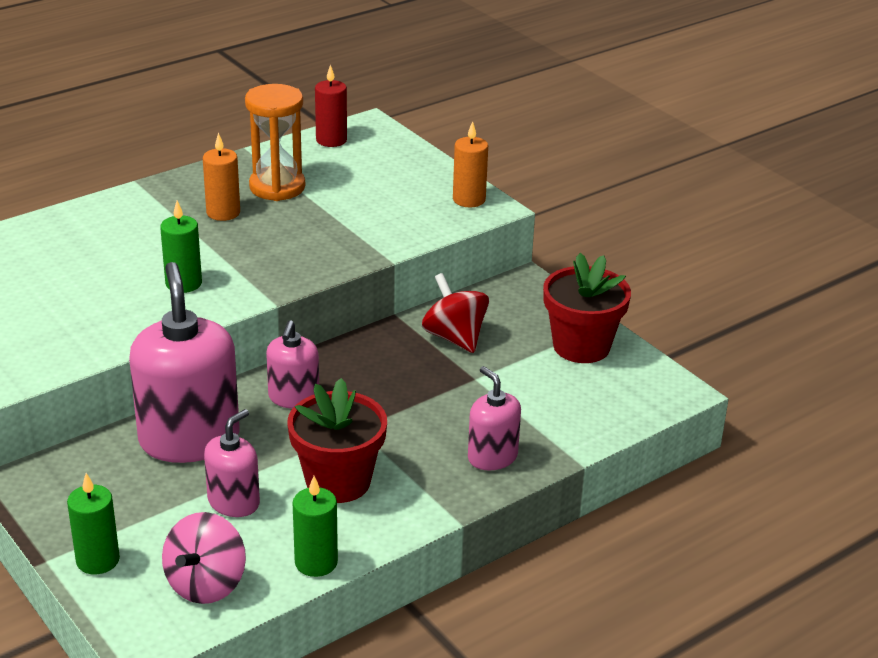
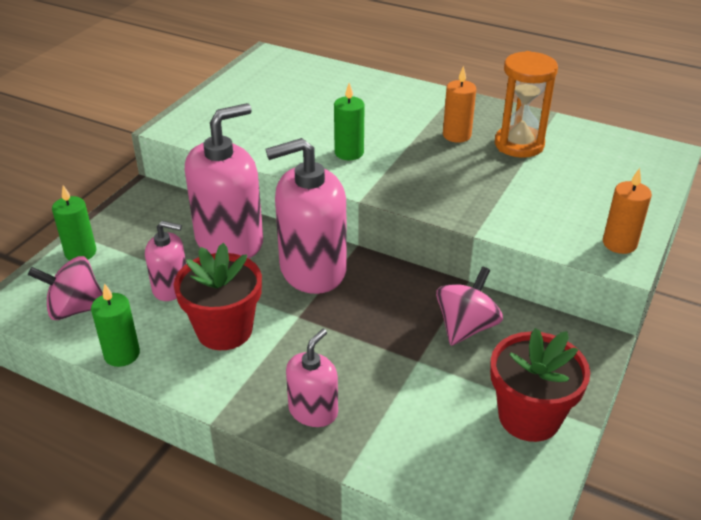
camera: 65 degrees right, 5 degrees up
(293, 397) = (312, 269): pink soap dispenser -> pink soap dispenser, size x1.88
(331, 140) = (619, 144): red candle -> none
(455, 337) = (466, 327): red spinning top -> pink spinning top

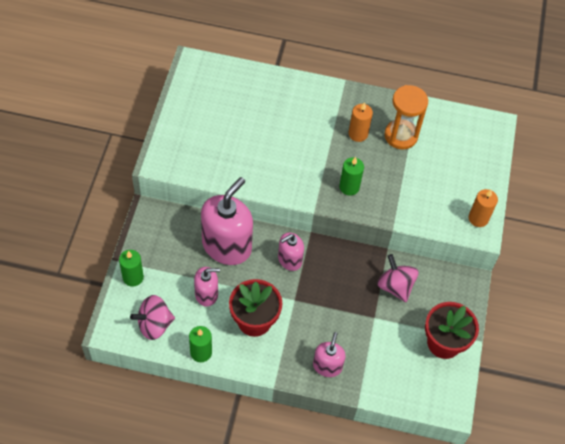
camera: 20 degrees left, 20 degrees up
(312, 269) = (289, 260): pink soap dispenser -> pink soap dispenser, size x0.53
(349, 153) = (292, 166): green candle -> green candle (349, 187)
(466, 327) = (395, 286): pink spinning top -> pink spinning top turned 45 degrees counterclockwise

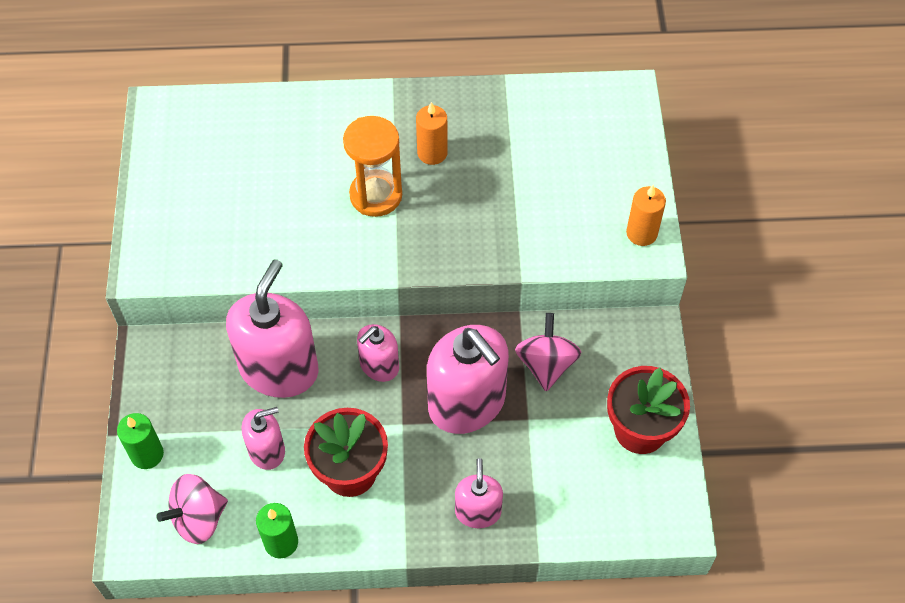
camera: 10 degrees left, 0 degrees up
(338, 297) = (467, 403): none -> pink soap dispenser
(349, 187) = (440, 234): green candle -> none
(395, 286) = (546, 364): pink spinning top -> pink spinning top turned 45 degrees clockwise
(401, 136) = (496, 140): orange hourglass -> orange hourglass (376, 195)

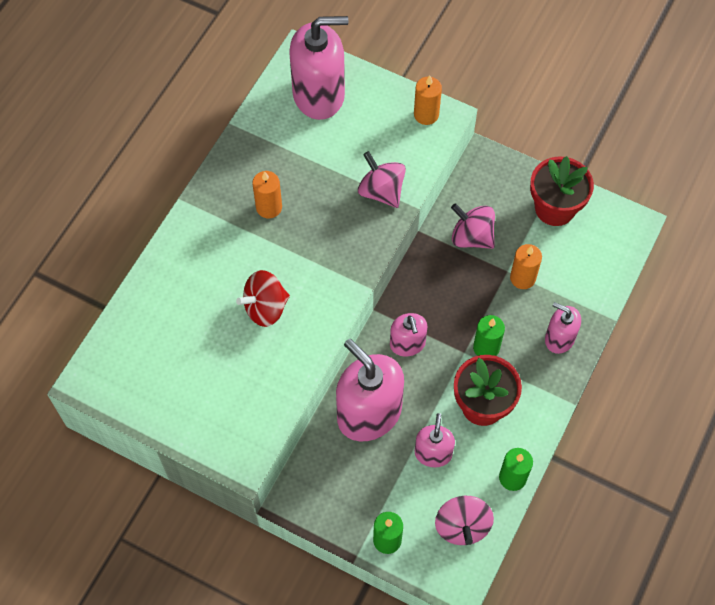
camera: 60 degrees left, 5 degrees up
(318, 206) = (265, 308): none -> red spinning top
(376, 195) = (282, 264): orange hourglass -> none
(421, 442) = (486, 347): none -> green candle
(467, 403) = (472, 302): pink soap dispenser -> pink soap dispenser (319, 94)
(518, 238) = (381, 191): none -> pink spinning top
(529, 438) = (522, 278): none -> orange candle

